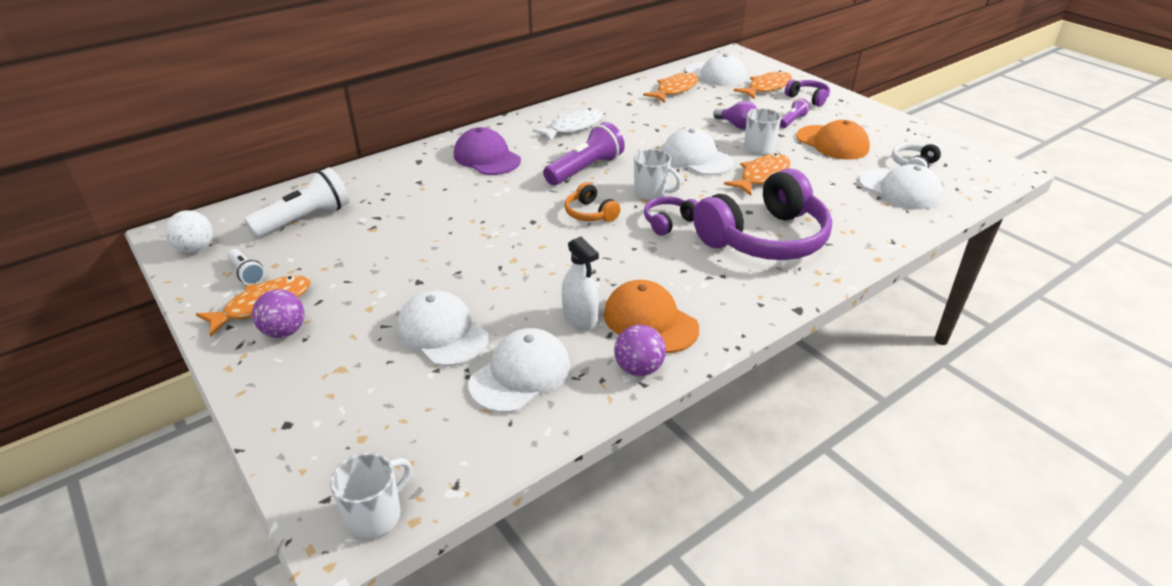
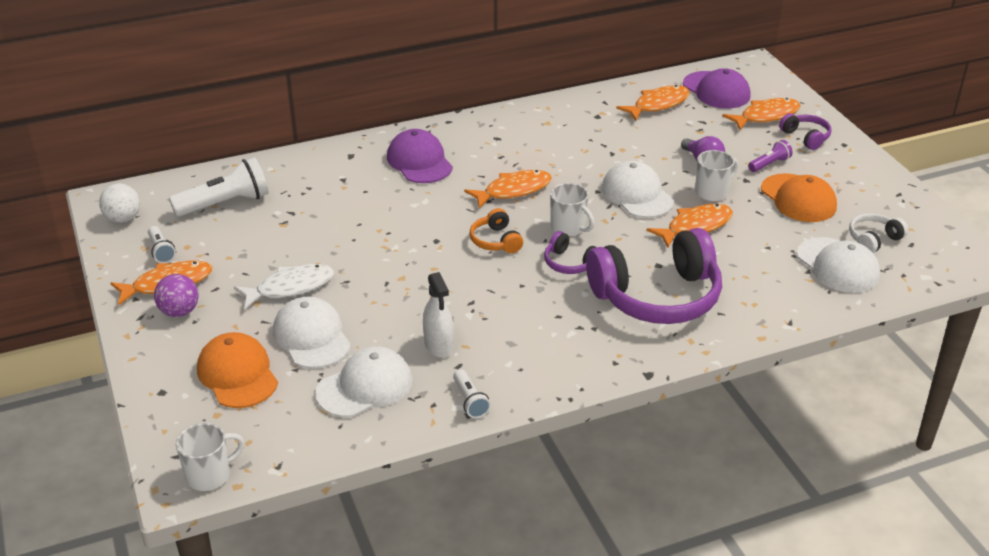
camera: 15 degrees right, 0 degrees up
(573, 127) = (523, 138): white fish -> white fish (290, 287)
(585, 169) = (513, 190): purple flashlight -> orange fish
(638, 369) = (470, 401): purple ball -> white flashlight
(650, 321) = (501, 360): orange cap -> orange cap (237, 374)
(669, 222) = (570, 263): purple headphones -> purple headphones turned 120 degrees counterclockwise
(716, 74) = (716, 90): white cap -> purple cap

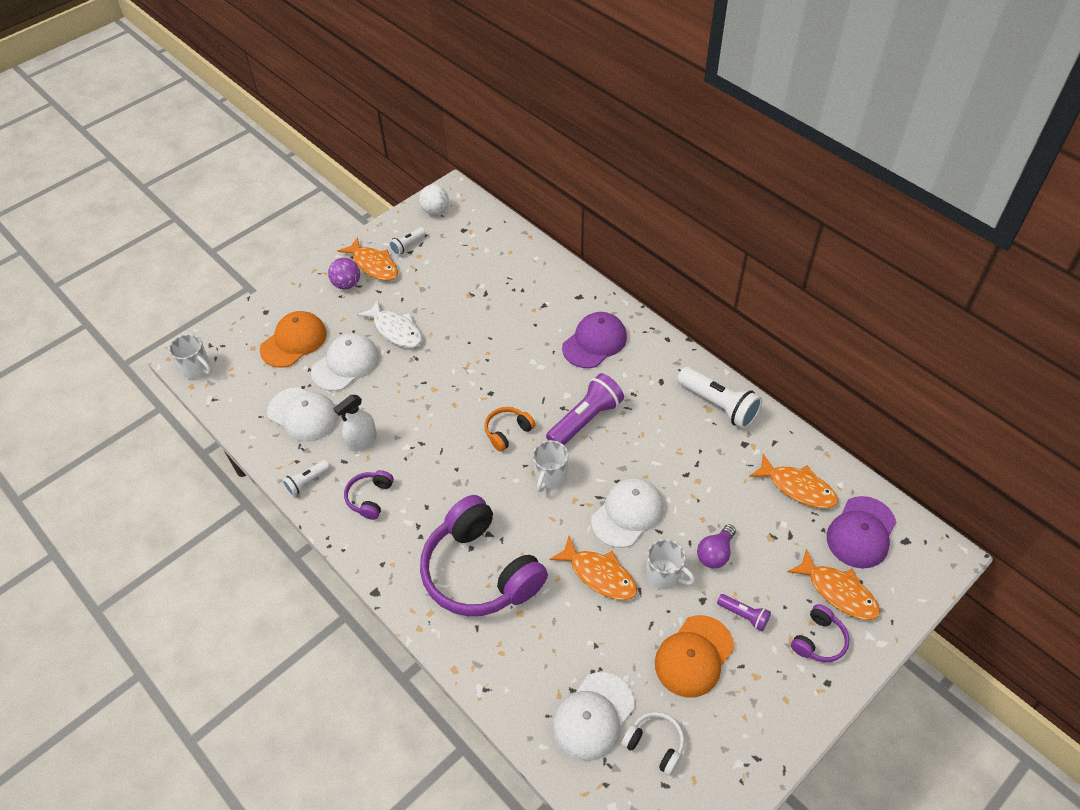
camera: 70 degrees right, 15 degrees up
(225, 204) = (478, 253): white flashlight -> white flashlight (719, 405)
(513, 190) = (585, 420): orange fish -> purple flashlight
(570, 263) = (500, 493): purple headphones -> purple headphones (370, 498)

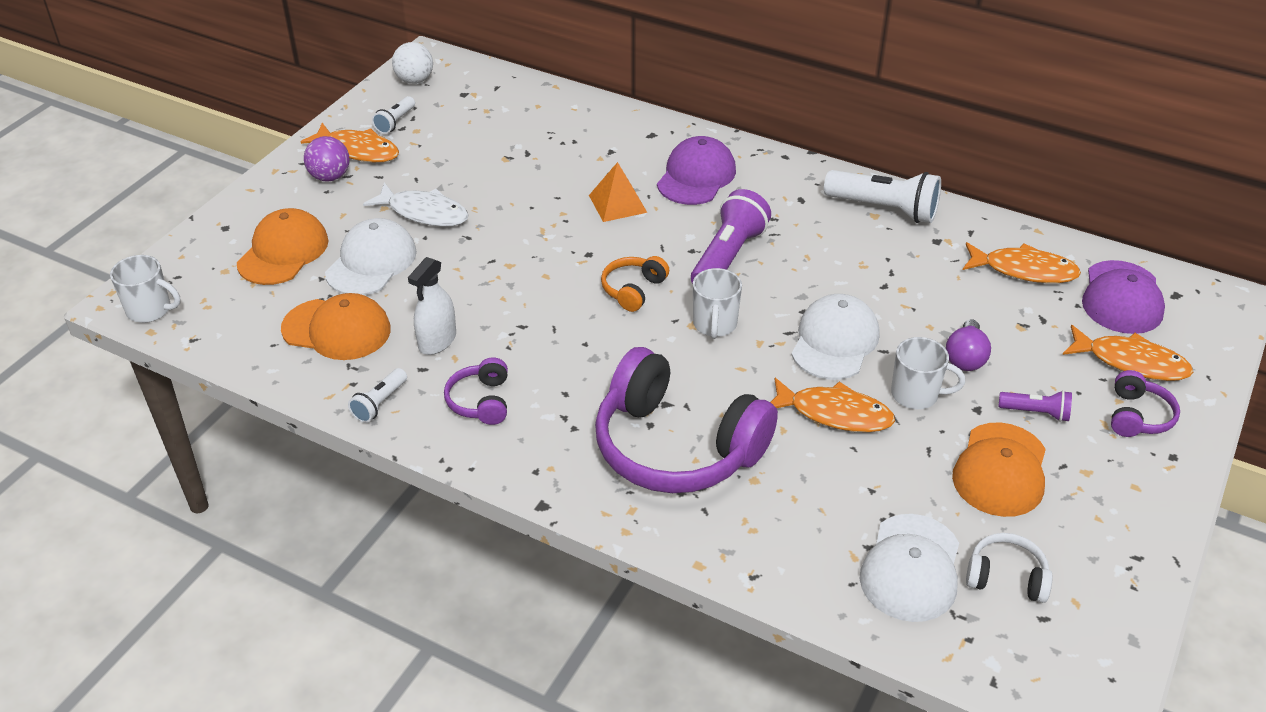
camera: 20 degrees left, 10 degrees down
(303, 414) = (337, 329): white cap -> orange cap
(529, 353) = (617, 204): none -> orange pyramid

